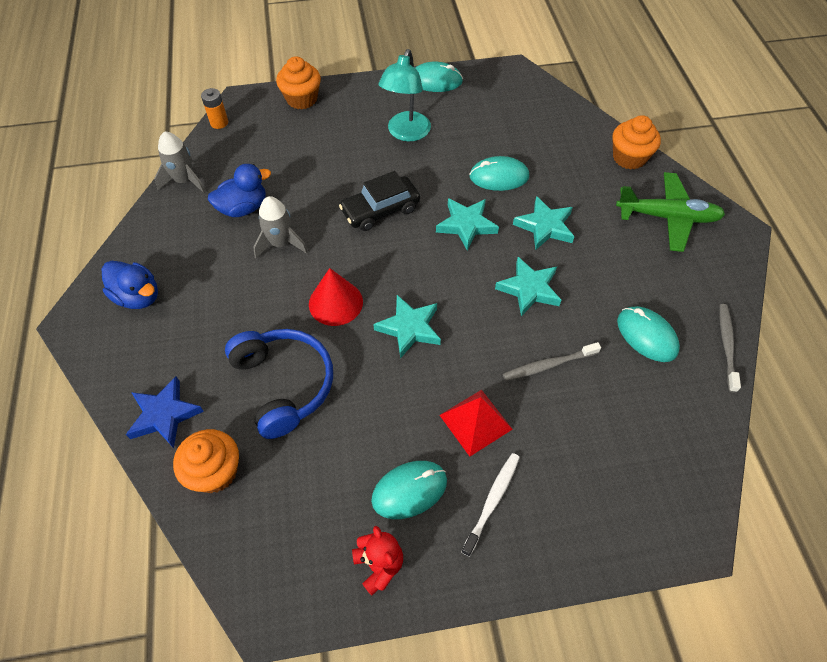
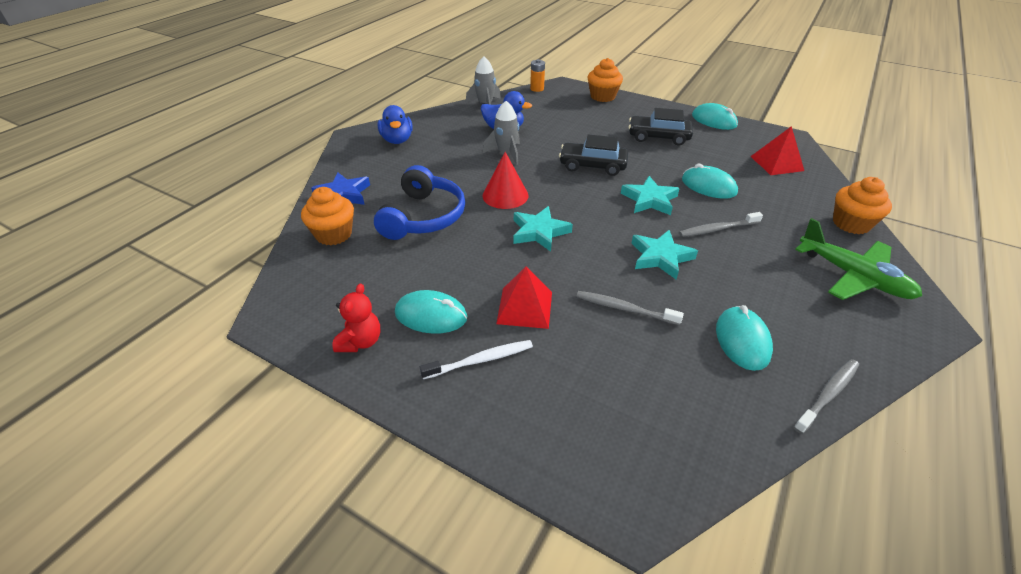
camera: 40 degrees right, 15 degrees down
(406, 133) = (658, 137): turquoise lamp -> black car
(529, 113) = (776, 163): none -> red pyramid
(545, 226) = (717, 229): turquoise star -> grey toothbrush

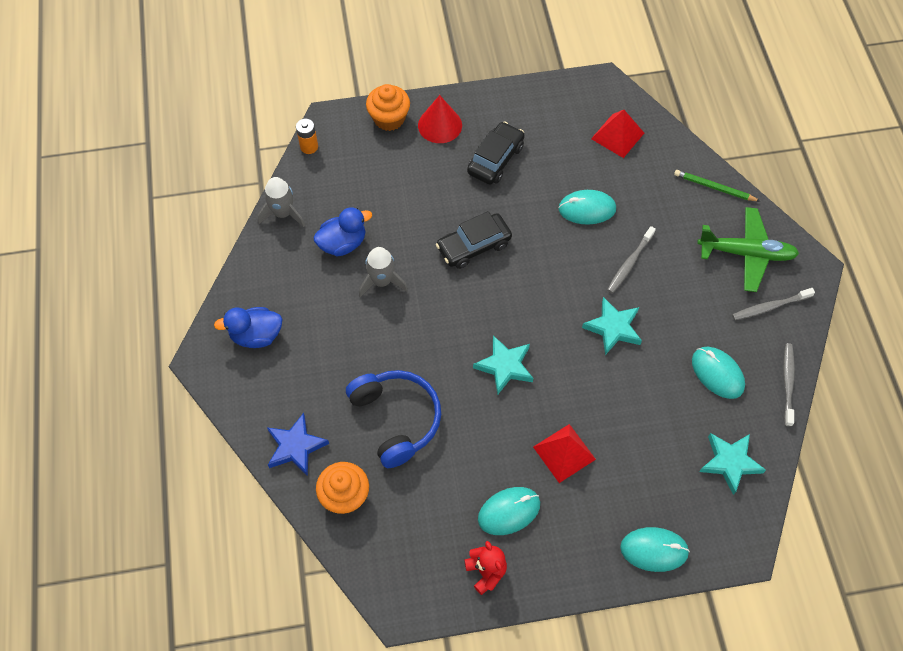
camera: 40 degrees left, 20 degrees up
(397, 140) = (256, 335): blue duck -> blue duck turned 135 degrees clockwise
(480, 360) = (578, 520): white toothbrush -> none
(505, 195) = (437, 341): red cone -> red cone (440, 125)
(624, 308) = (628, 401): grey toothbrush -> grey toothbrush (770, 307)
(649, 200) = (555, 262): turquoise star -> turquoise star (730, 462)
(658, 137) = (495, 159): black car -> black car turned 150 degrees clockwise
(714, 120) = (523, 96): turquoise mouse -> turquoise mouse (654, 550)
(851, 223) = (714, 187): orange cupcake -> green pencil

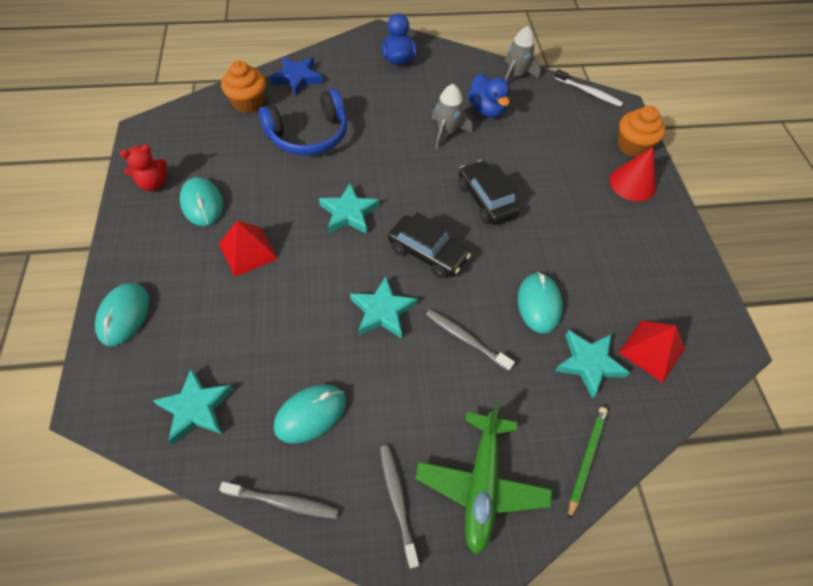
camera: 90 degrees right, 5 degrees down
(309, 147) = (589, 92): orange battery -> white toothbrush
(495, 159) = (596, 226): black car -> black car (427, 253)
(636, 178) = (589, 363): none -> turquoise star

